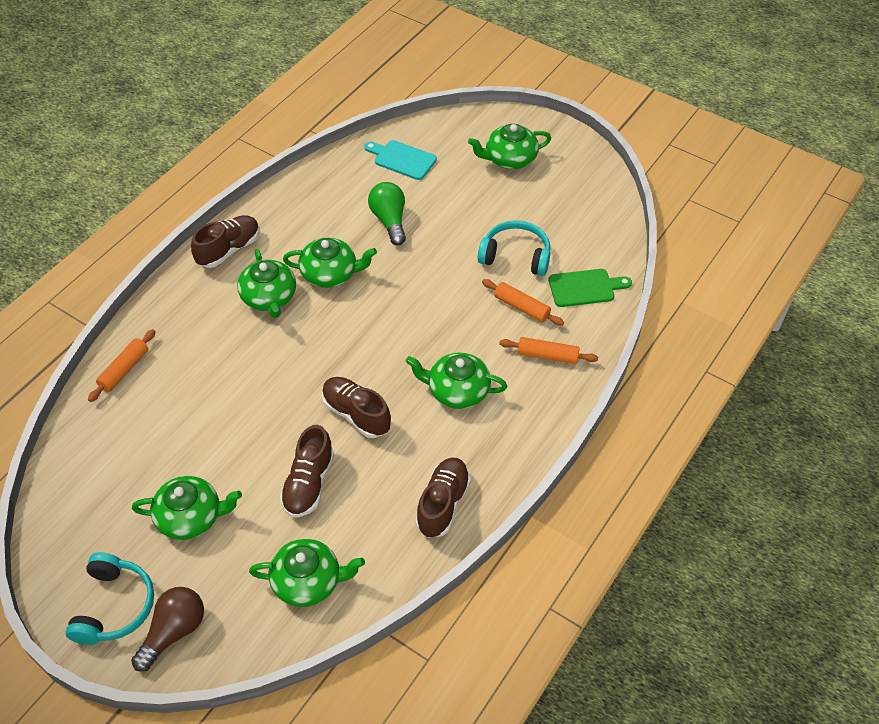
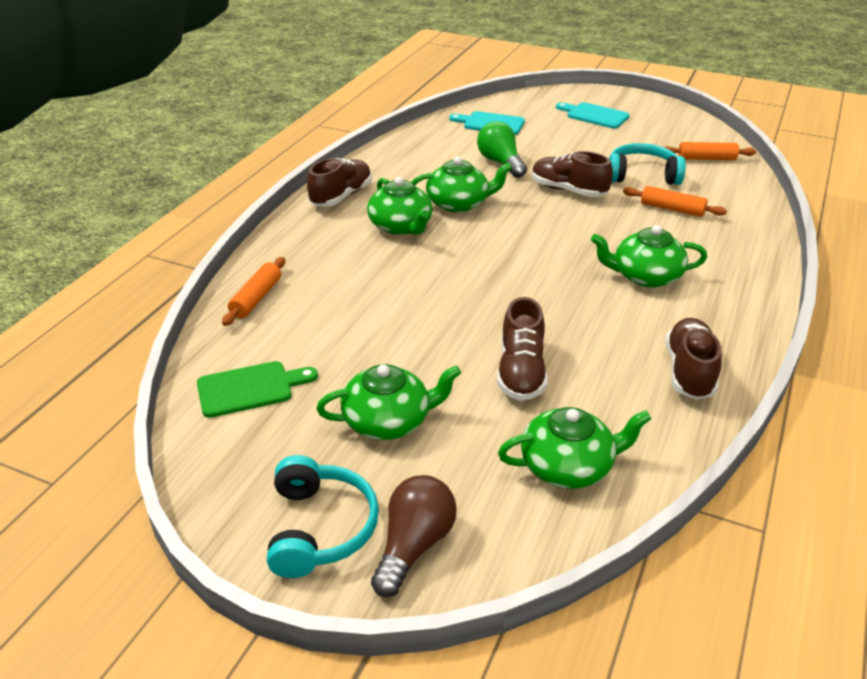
camera: 10 degrees left, 15 degrees down
(356, 414) = (545, 306): brown shoe -> brown shoe (568, 190)
(509, 158) = (594, 115): green teapot -> turquoise cutting board
(547, 356) = (723, 241): orange rolling pin -> orange rolling pin (706, 159)
(585, 288) = (725, 190): green cutting board -> green cutting board (250, 388)

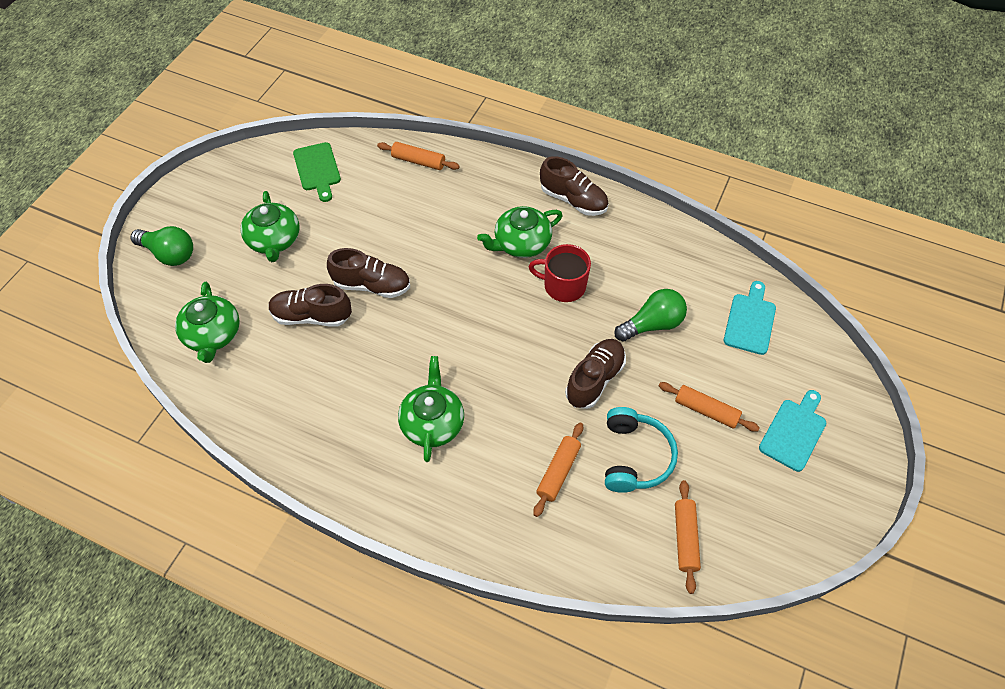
camera: 90 degrees right, 20 degrees up
(320, 528) = (192, 212): turquoise headphones -> none
(414, 545) = (169, 254): brown light bulb -> green light bulb
(458, 203) = (563, 286): green teapot -> red mug
(586, 145) = (706, 411): none -> orange rolling pin
(689, 371) = (295, 429): brown shoe -> brown shoe (372, 285)

